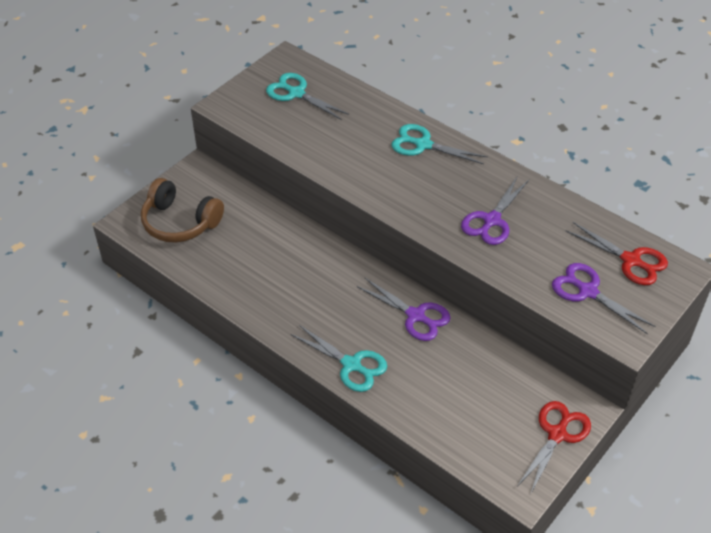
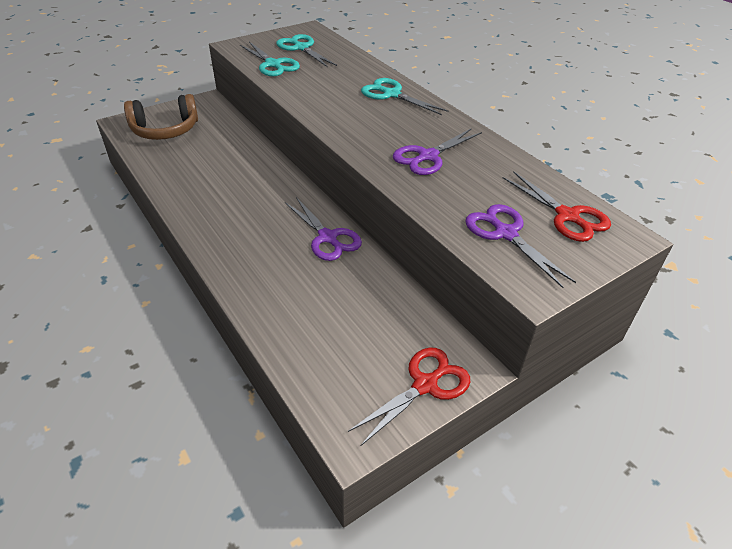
camera: 15 degrees right, 5 degrees down
(180, 222) = (165, 130): brown headphones -> brown headphones turned 60 degrees counterclockwise
(351, 365) = (239, 265): turquoise scissors -> turquoise scissors (273, 64)

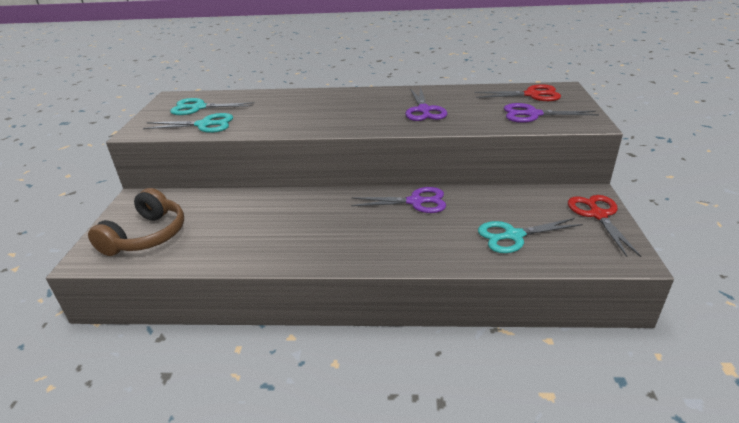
camera: 50 degrees left, 10 degrees down
(391, 94) = (327, 98): turquoise scissors -> turquoise scissors (513, 236)

